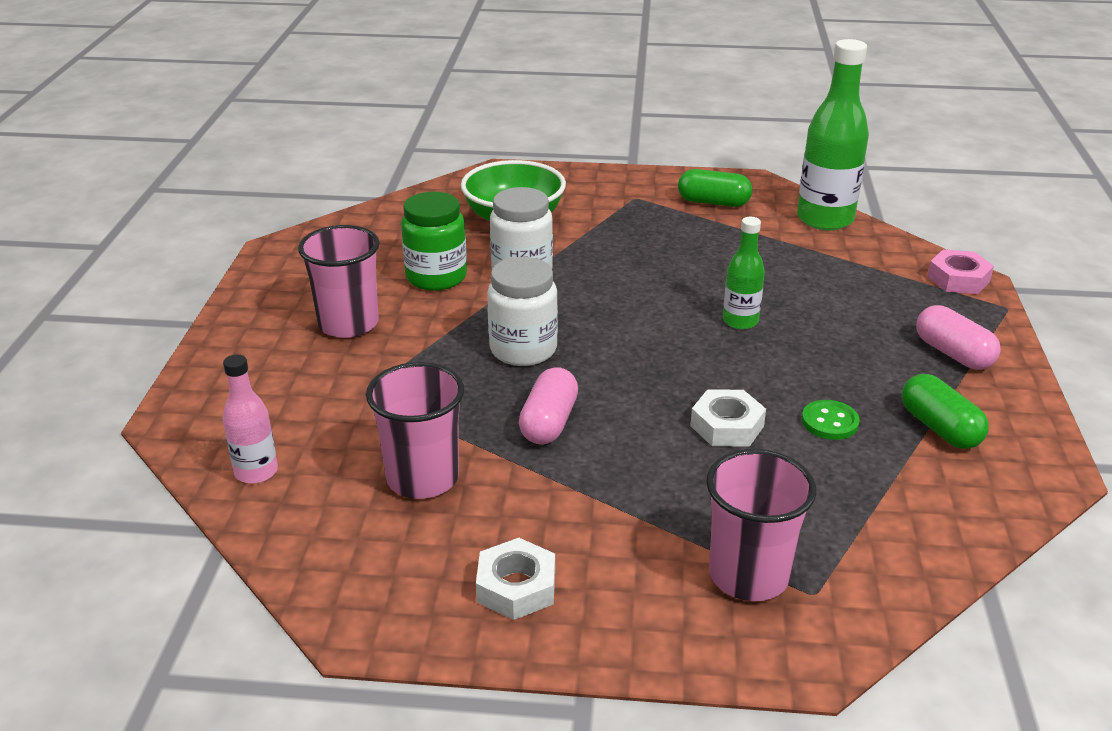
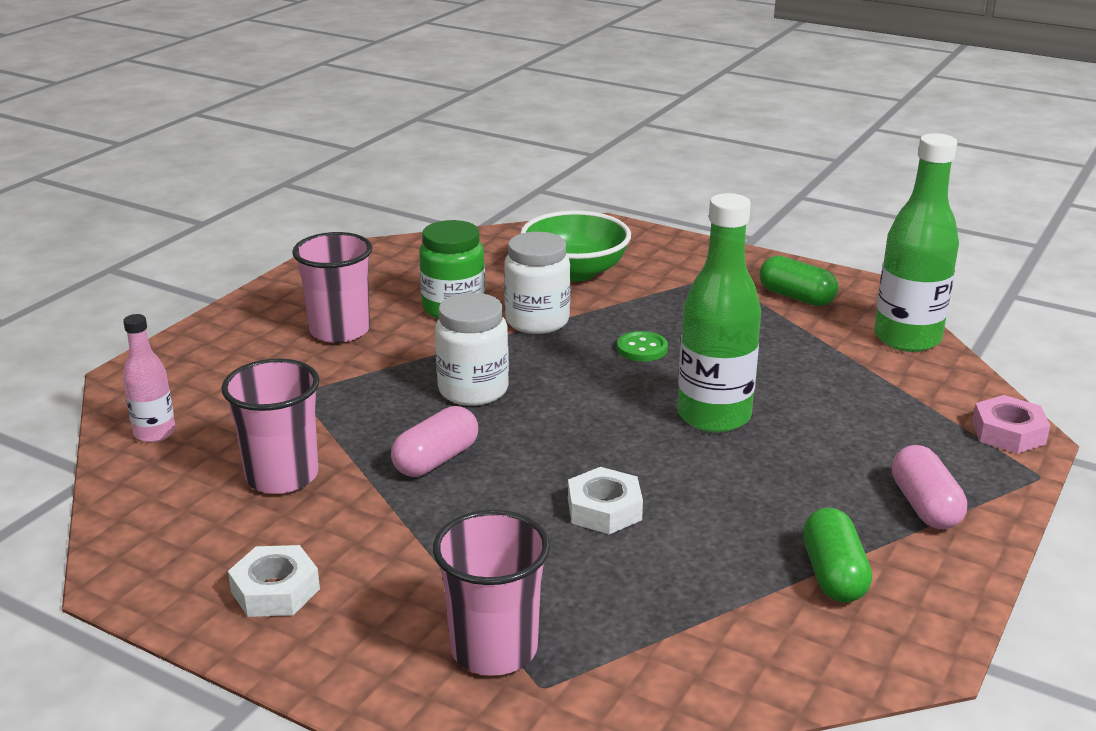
camera: 25 degrees right, 5 degrees down
(740, 321) = (714, 416): green bottle -> green bottle, size x1.83
(829, 422) = (716, 535): green button -> green button (642, 348)

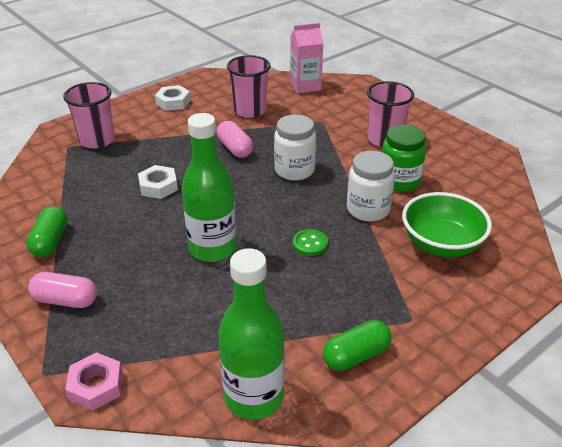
camera: 110 degrees right, 10 degrees up
(155, 433) = (305, 86): pink bottle -> pink carton
(833, 574) = (50, 241): green capsule -> green capsule turned 75 degrees clockwise

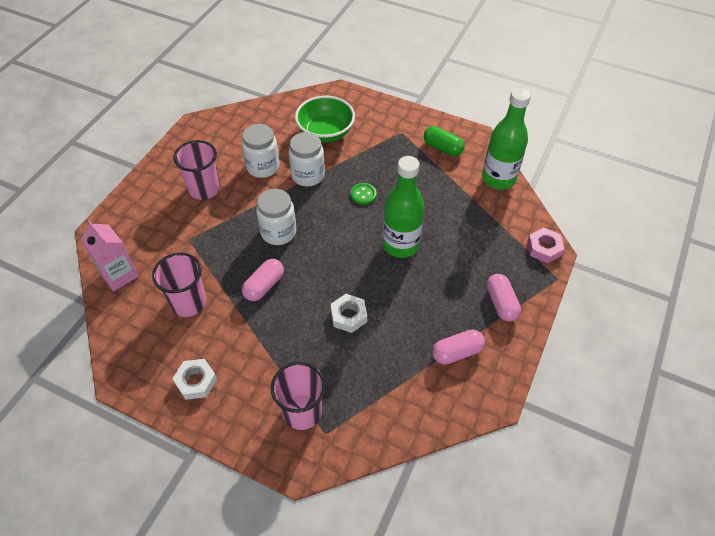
camera: 115 degrees left, 15 degrees up
(50, 241) = (457, 352): green capsule -> pink capsule
(399, 181) = (263, 167): green jar -> white jar

